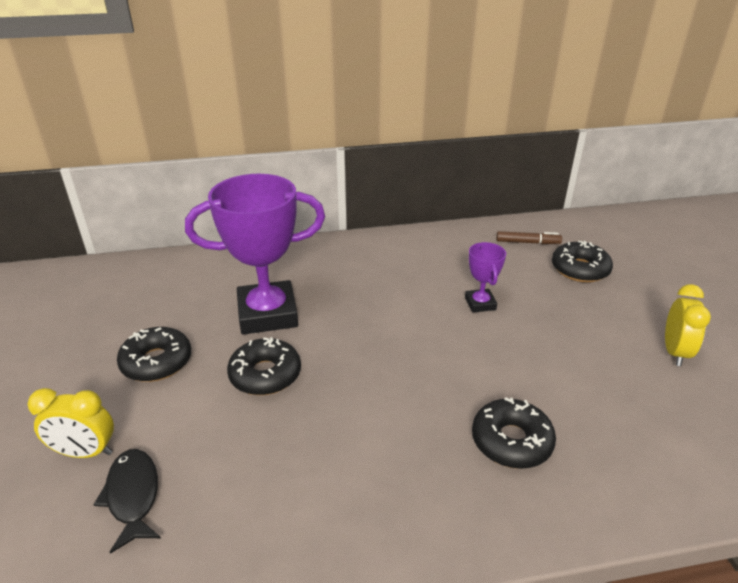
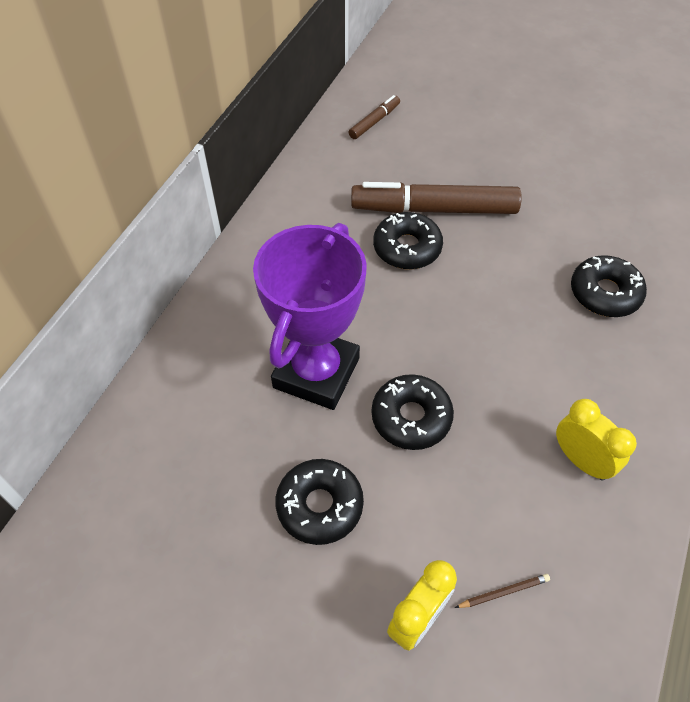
camera: 55 degrees left, 20 degrees up
(133, 496) = (504, 592): black fish -> brown pencil
(480, 304) = (434, 209): purple trophy -> brown marker
(580, 269) = (442, 118): black donut -> black donut (407, 248)
(674, 352) = (579, 142): yellow clock -> yellow clock (581, 460)

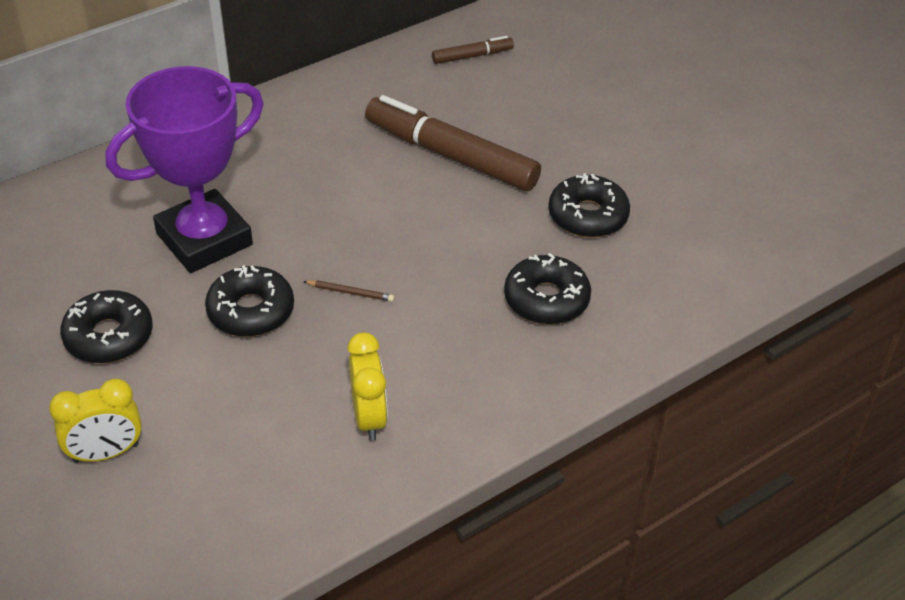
camera: 30 degrees right, 10 degrees down
(407, 248) = (389, 177): black donut -> black donut (588, 216)
(504, 592) = (195, 473): brown pencil -> brown pencil (350, 292)

